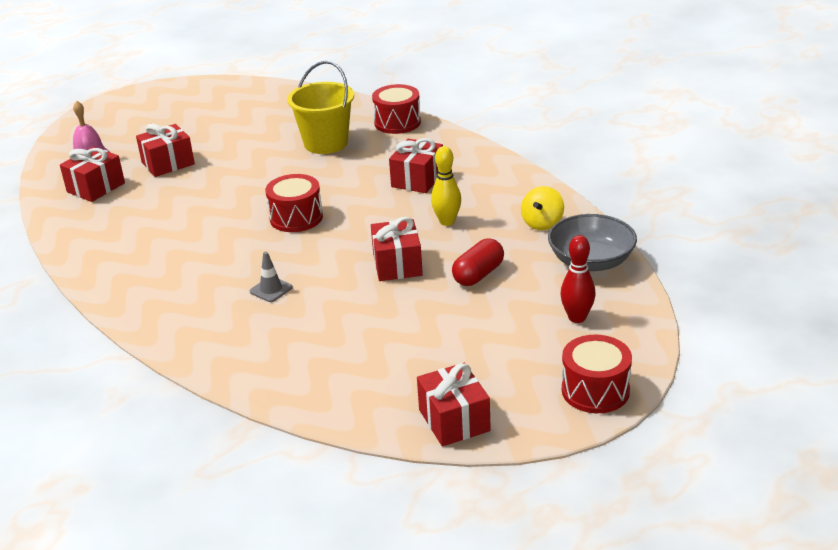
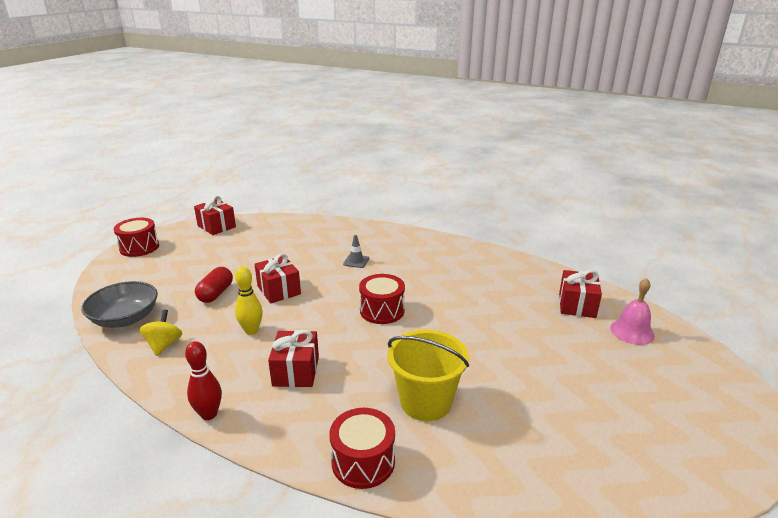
camera: 155 degrees right, 5 degrees down
(168, 163) = (554, 341): red gift -> none
(577, 318) = (144, 279): red bowling pin -> red bowling pin (209, 414)

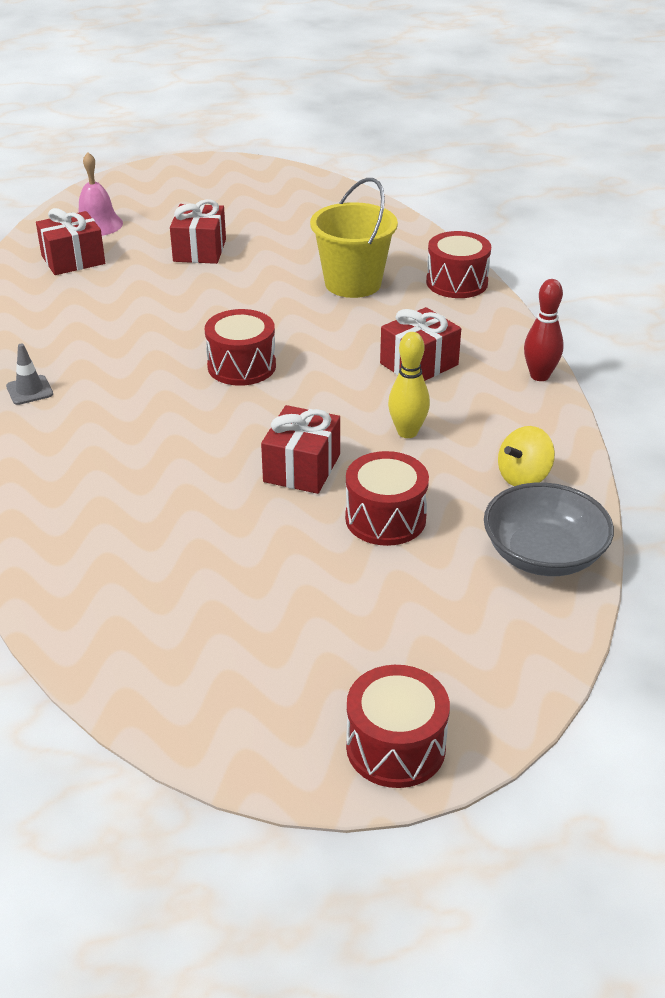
camera: 130 degrees left, 10 degrees up
(216, 226) = (189, 709): red gift -> red gift (199, 250)
(216, 294) = (385, 518): red capsule -> red drum
(356, 261) = (138, 447): grey traffic cone -> grey traffic cone (29, 390)

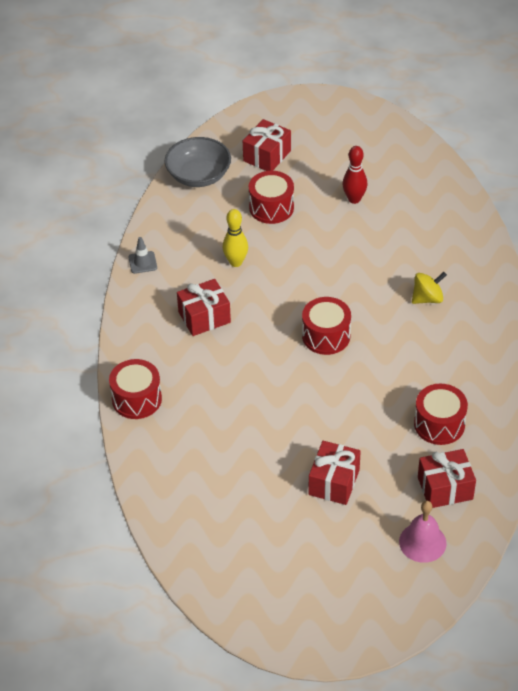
camera: 165 degrees left, 10 degrees up
(29, 390) = (473, 338): grey traffic cone -> grey traffic cone (142, 262)
(302, 468) = (307, 247): red gift -> red gift (267, 156)
(353, 283) = (218, 413): yellow bucket -> none
(395, 747) = (307, 106): red drum -> red drum (439, 424)
(523, 477) = (183, 221): yellow spinning top -> yellow spinning top (427, 298)
(539, 376) = (130, 293): red bowling pin -> red bowling pin (354, 199)

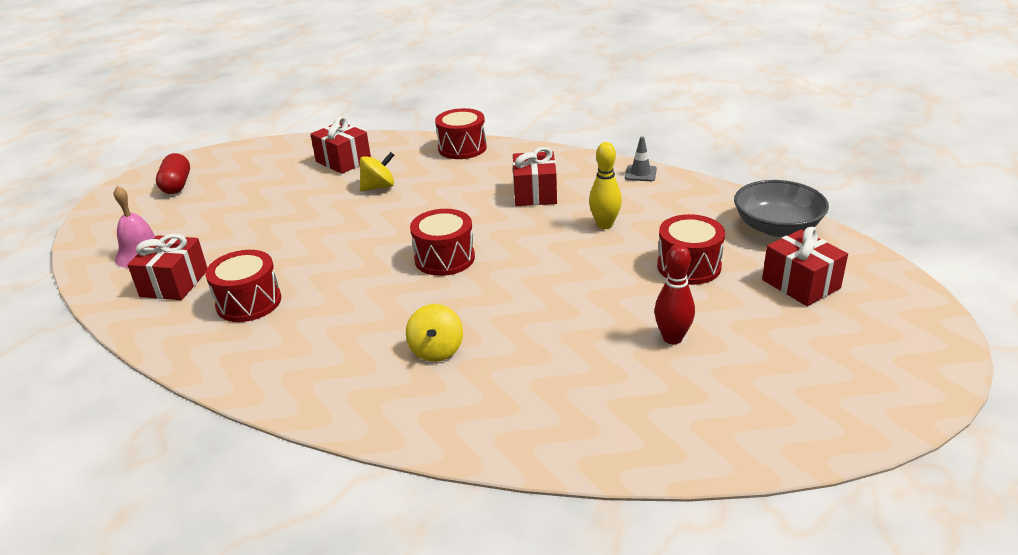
camera: 115 degrees right, 15 degrees down
(238, 428) = (379, 187): none -> yellow spinning top
(304, 601) = (177, 185): none -> red capsule
(334, 482) = (263, 222): red gift -> red gift (343, 161)

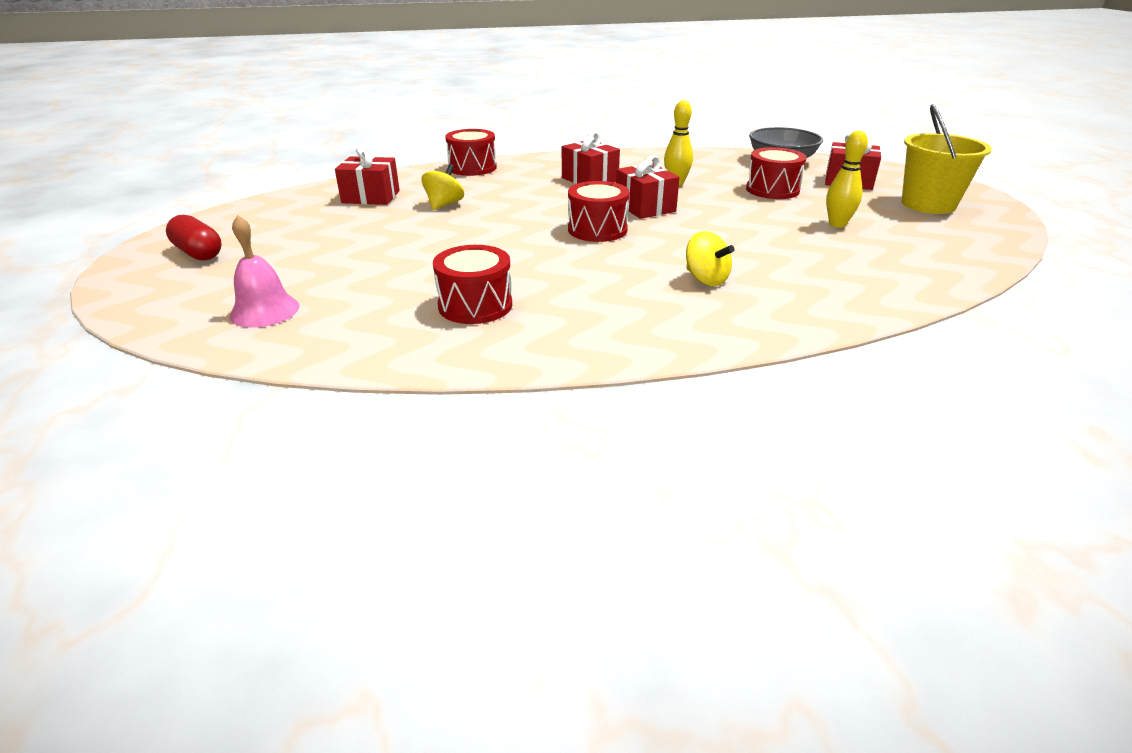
camera: 40 degrees left, 0 degrees up
(174, 283) = (358, 318): red gift -> red gift (645, 207)
(640, 173) = (643, 154): grey traffic cone -> none
(672, 338) = (837, 224): red bowling pin -> yellow bowling pin
(835, 353) = (928, 204): none -> yellow bucket

